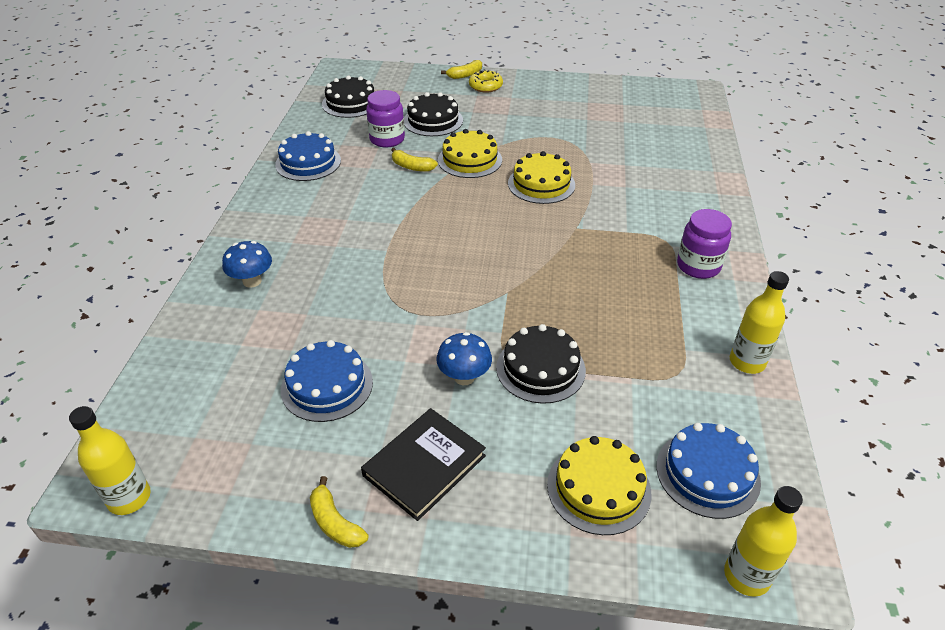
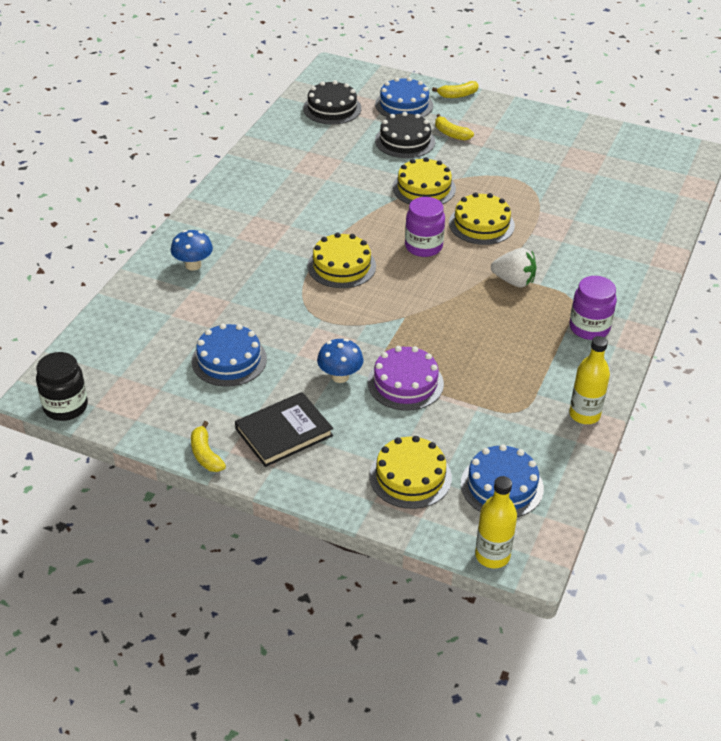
camera: 15 degrees right, 0 degrees up
(129, 498) = (65, 407): yellow bottle -> black jar
(308, 162) = (272, 164): blue cake -> blue cake (404, 105)
(387, 139) = (353, 153): purple jar -> purple jar (423, 247)
(412, 167) = (366, 185): yellow banana -> yellow banana (451, 134)
(417, 251) = (341, 266): none -> yellow cake
(485, 86) = (473, 111): yellow donut -> none
(540, 368) = (405, 383): black cake -> purple cake
(600, 233) = (514, 281): none -> white strawberry

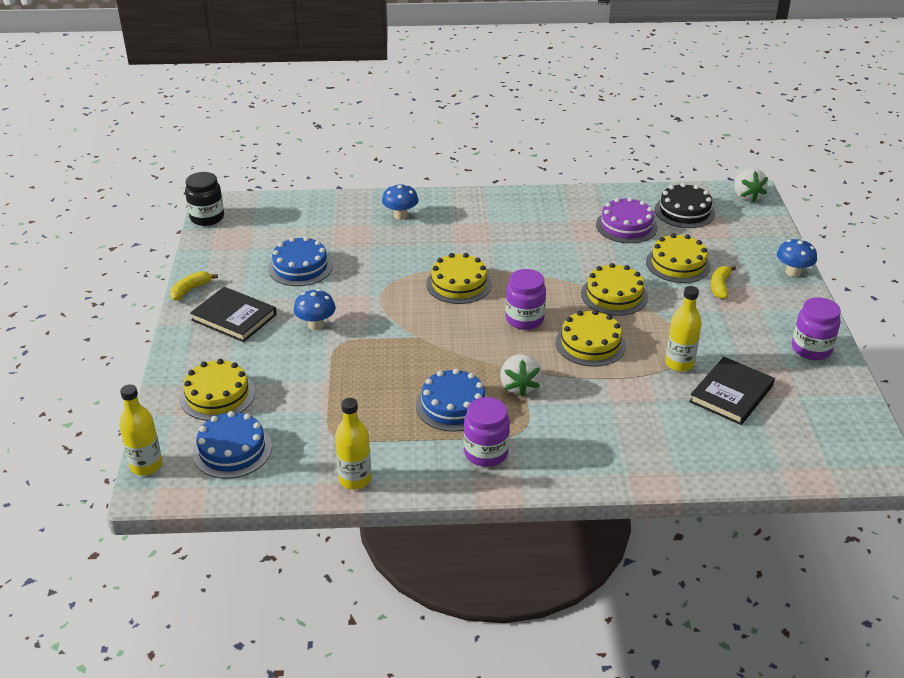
camera: 65 degrees right, 5 degrees down
(337, 72) = (746, 196): none -> white strawberry
(404, 105) = (737, 247): blue cake -> blue cake (453, 405)
(405, 141) = (678, 264): black cake -> yellow cake
(405, 383) = (330, 361): purple cake -> purple cake (626, 226)
(458, 95) = (793, 272): yellow banana -> blue mushroom
(536, 191) = (679, 364): none -> yellow bottle
(556, 127) = (811, 349): none -> purple jar
(586, 182) = (731, 394): none -> black book

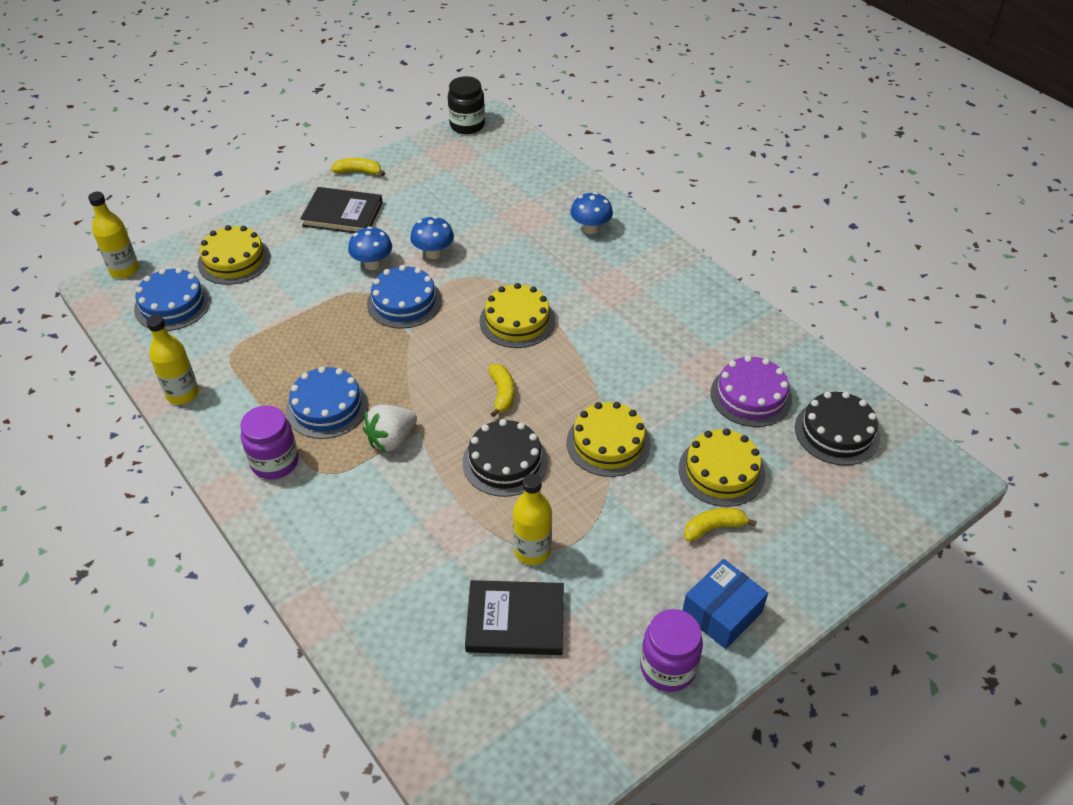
camera: 55 degrees right, 10 degrees up
(234, 317) = (342, 214): black book -> black book turned 75 degrees counterclockwise
(300, 267) = (447, 212): blue cake -> blue cake (404, 302)
(524, 319) = (502, 394): purple jar -> yellow banana
(590, 344) = (505, 462): yellow cake -> black cake
(746, 196) = (937, 476): white strawberry -> none
(786, 312) = (722, 613): none -> blue box
(793, 272) = (815, 588): blue mushroom -> blue mushroom (433, 253)

